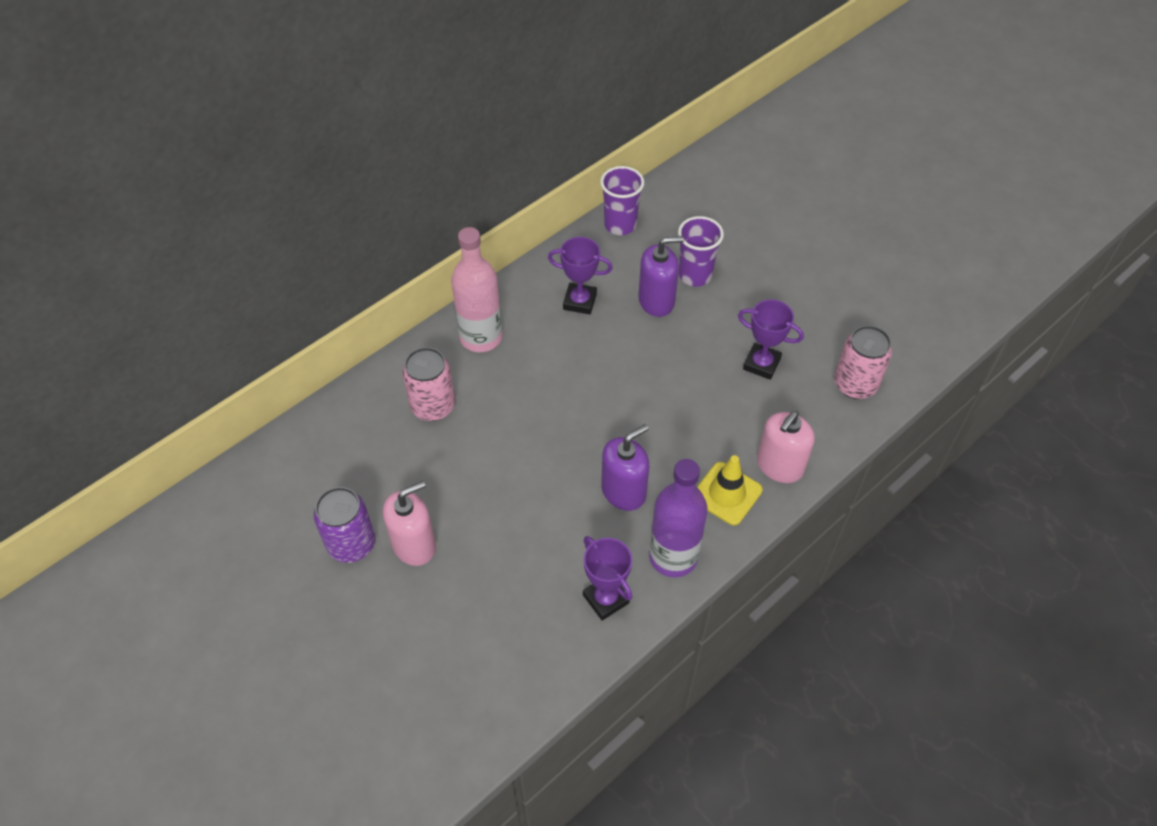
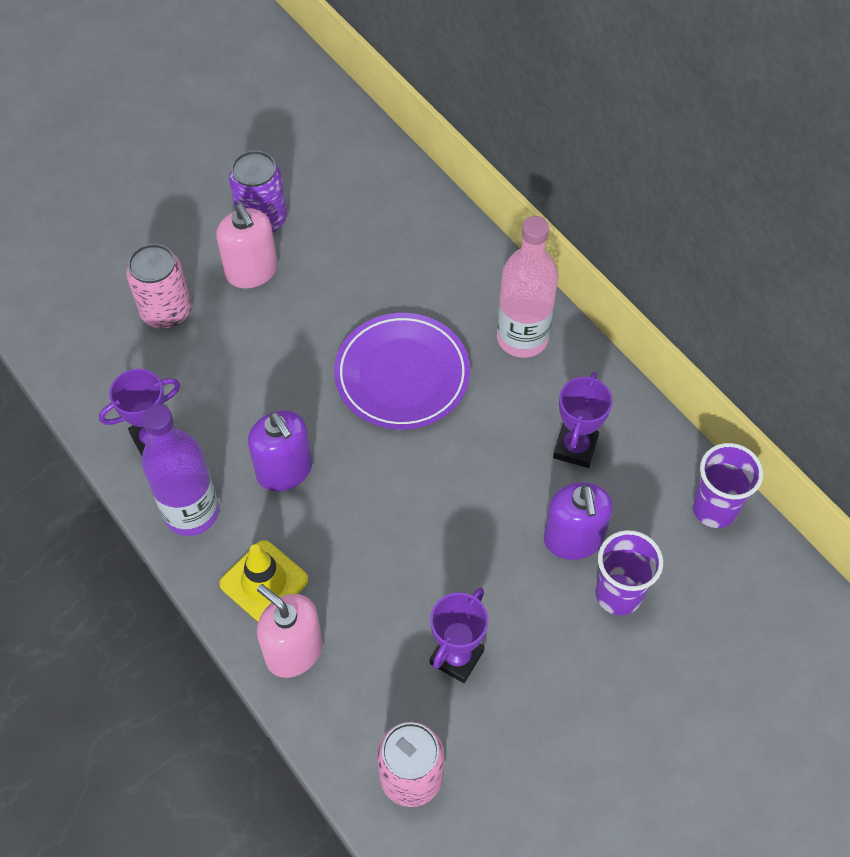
camera: 95 degrees right, 5 degrees up
(433, 406) = (425, 289): pink can -> pink can (166, 311)
(522, 416) = (402, 375): none -> purple plate

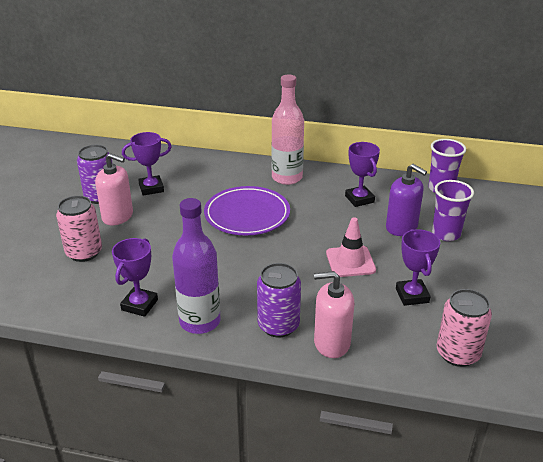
camera: 40 degrees left, 25 degrees down
(264, 582) = (278, 325): yellow traffic cone -> purple can
(284, 470) = (232, 277): purple soap dispenser -> none
(333, 243) = (151, 188): none -> purple trophy
(443, 548) = (350, 262): none -> pink traffic cone

